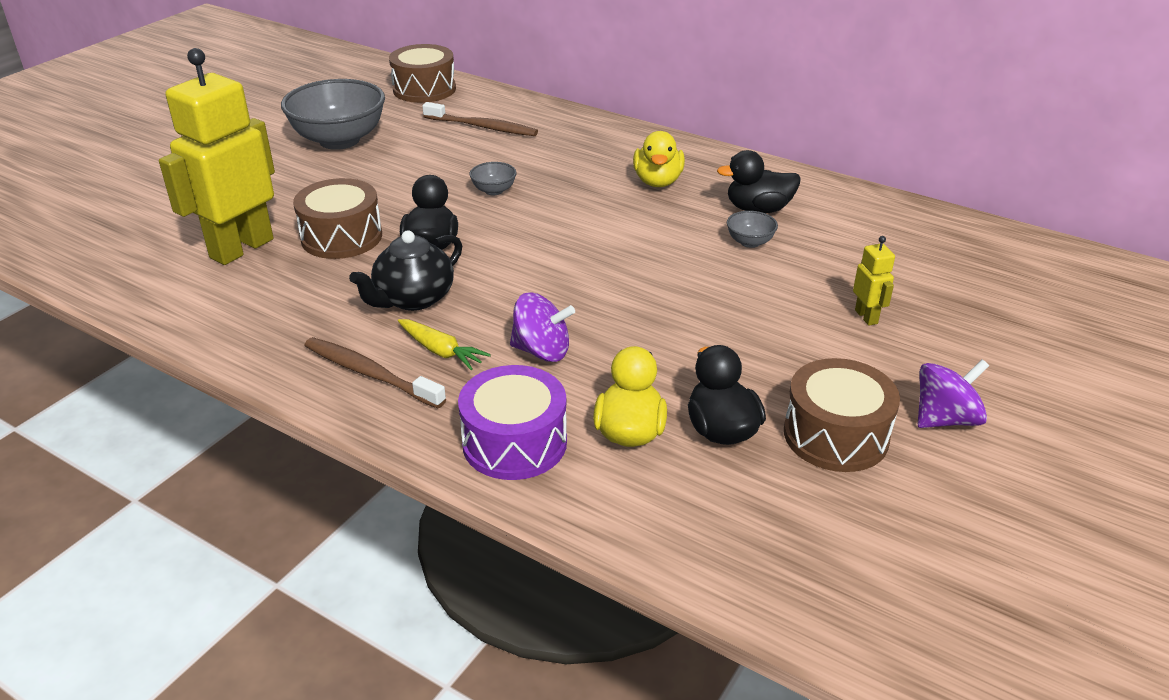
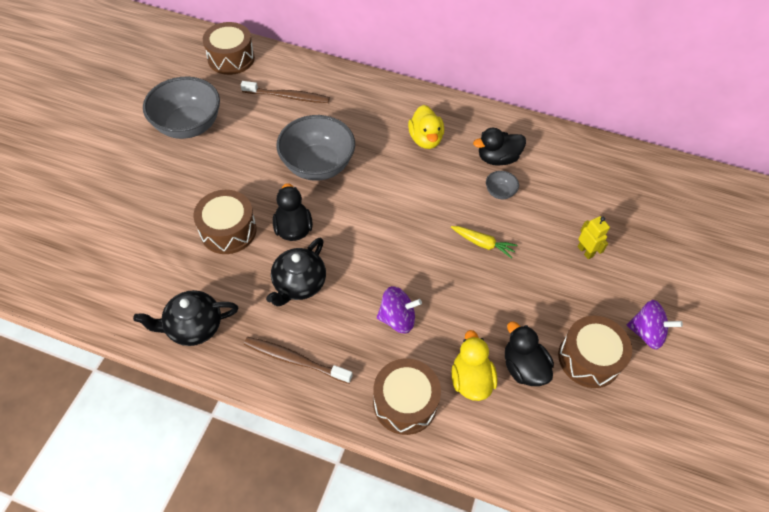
camera: 15 degrees left, 20 degrees up
(241, 248) = (161, 254): yellow robot -> none
(246, 322) = (194, 327): none -> black teapot
(441, 351) = (333, 330): yellow carrot -> yellow carrot (482, 244)
(494, 190) = (317, 165): grey bowl -> grey bowl, size x2.33
(514, 443) = (405, 402): purple drum -> brown drum
(945, 419) = (646, 333): purple spinning top -> purple spinning top turned 60 degrees clockwise

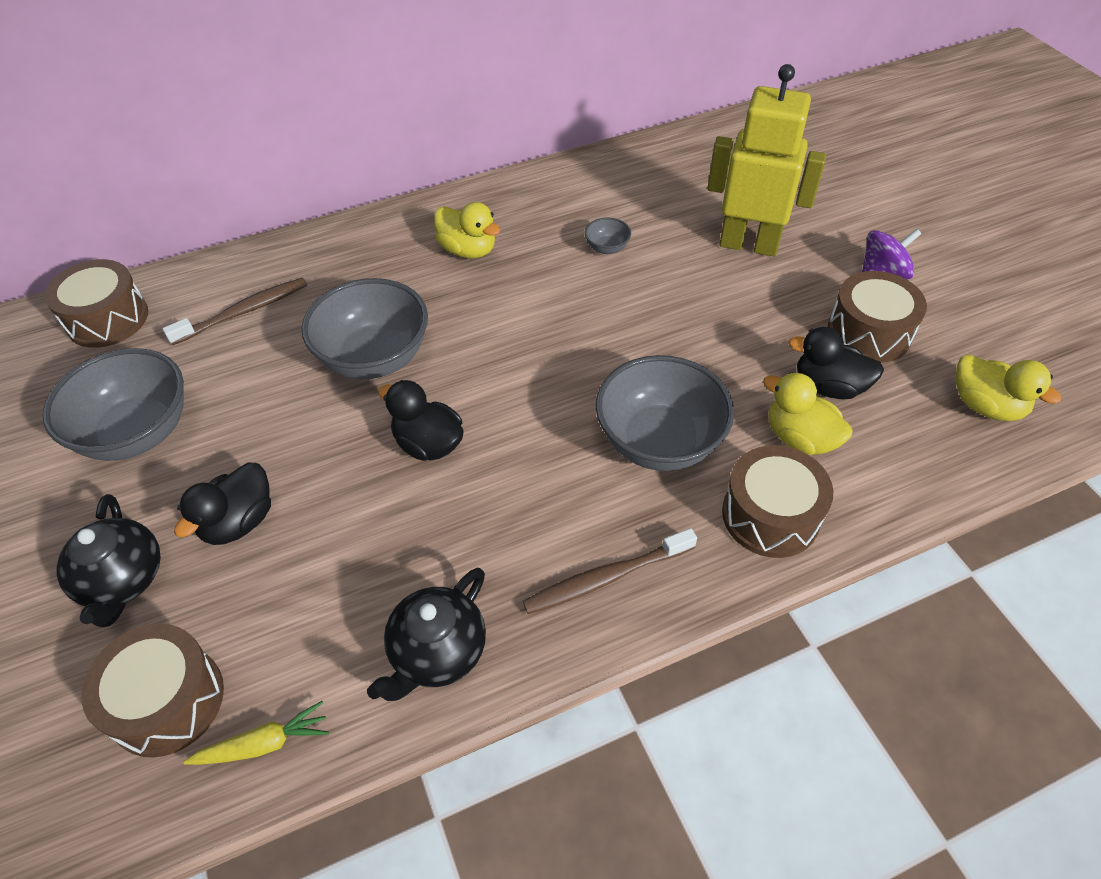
camera: 40 degrees left, 5 degrees down
(228, 230) = (346, 509): brown drum -> brown drum (167, 701)
(299, 284) = (509, 496): black teapot -> black teapot (123, 580)
(397, 318) = (659, 442): purple spinning top -> grey bowl
(482, 244) = (651, 306): yellow carrot -> yellow carrot (264, 744)
(497, 158) = (565, 219): black duck -> black duck (239, 522)
(585, 251) = (749, 244): yellow robot -> yellow robot, size x2.41
(602, 457) = (985, 406): none -> yellow duck

